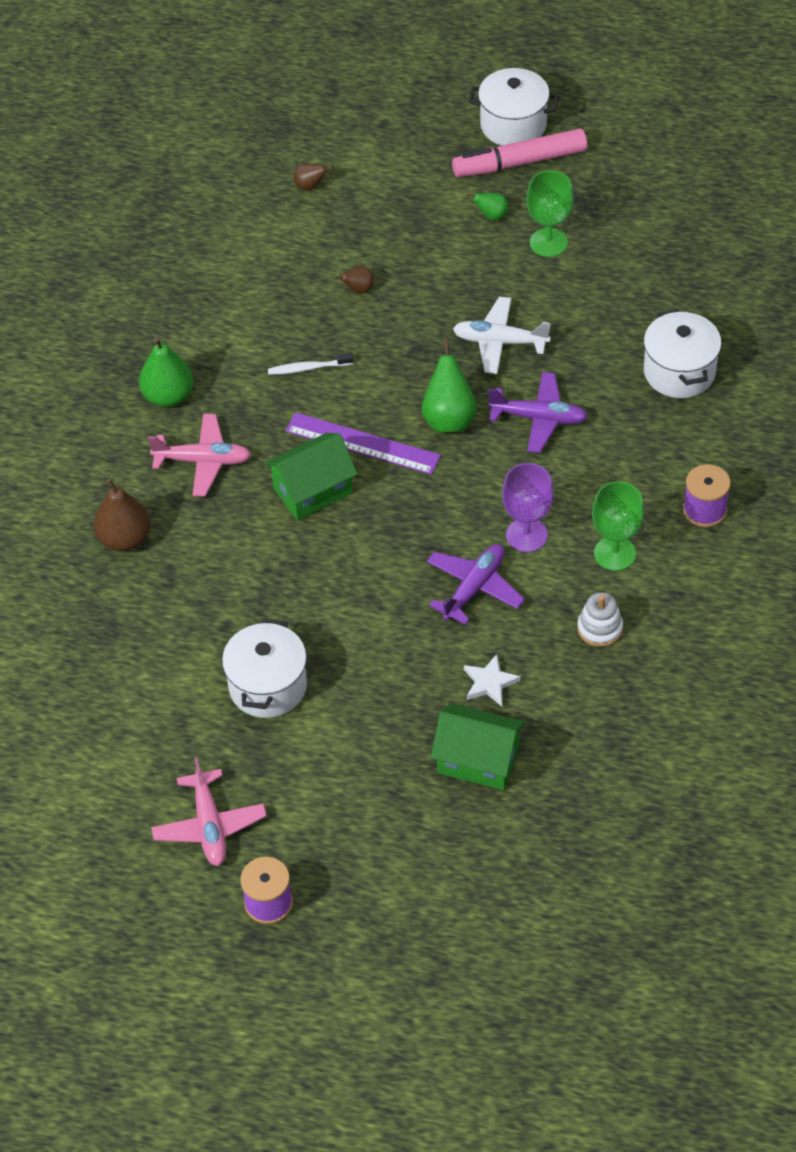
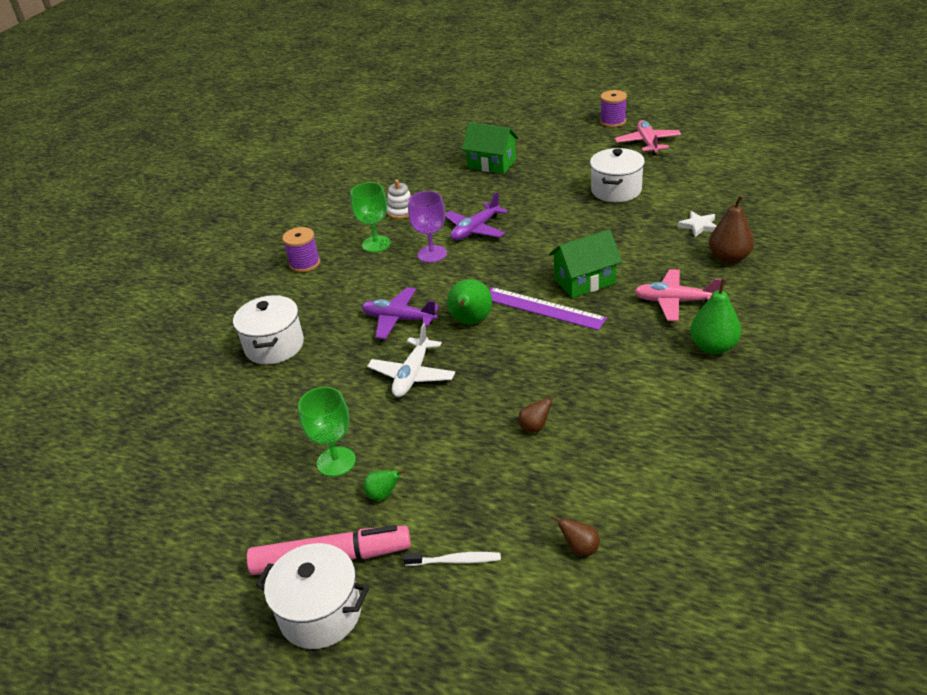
camera: 170 degrees left, 15 degrees down
(308, 368) = (586, 362): white toothbrush -> white toothbrush (455, 561)
(490, 683) = (476, 191): white star -> white star (698, 226)
(500, 342) = (412, 375): white plane -> white plane turned 90 degrees clockwise

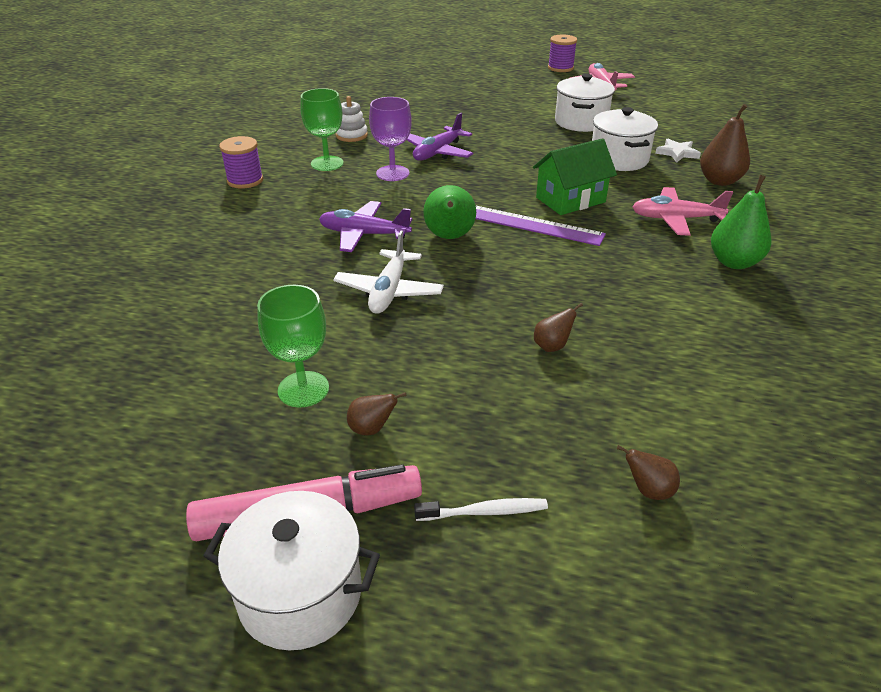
camera: 10 degrees left, 0 degrees up
(274, 346) = (213, 261): white pot -> white pot (619, 159)
(383, 495) = (371, 429): green pear -> brown pear
(491, 164) = (443, 98): green house -> none

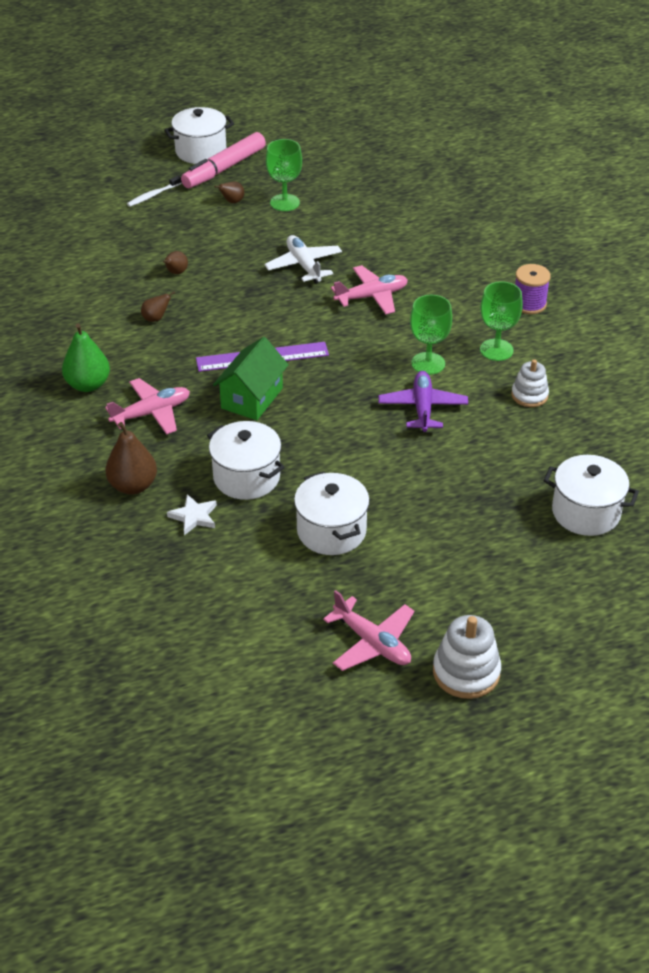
camera: 145 degrees right, 5 degrees up
(364, 234) = (371, 296): purple plane -> pink plane
(392, 173) = (428, 363): purple goblet -> green goblet
(412, 88) = (586, 512): none -> white pot
(449, 237) = (310, 320): green pear -> none
(560, 68) = (466, 672): purple spool -> white stacking toy
(648, 490) = (86, 228): brown pear -> brown pear (156, 318)

